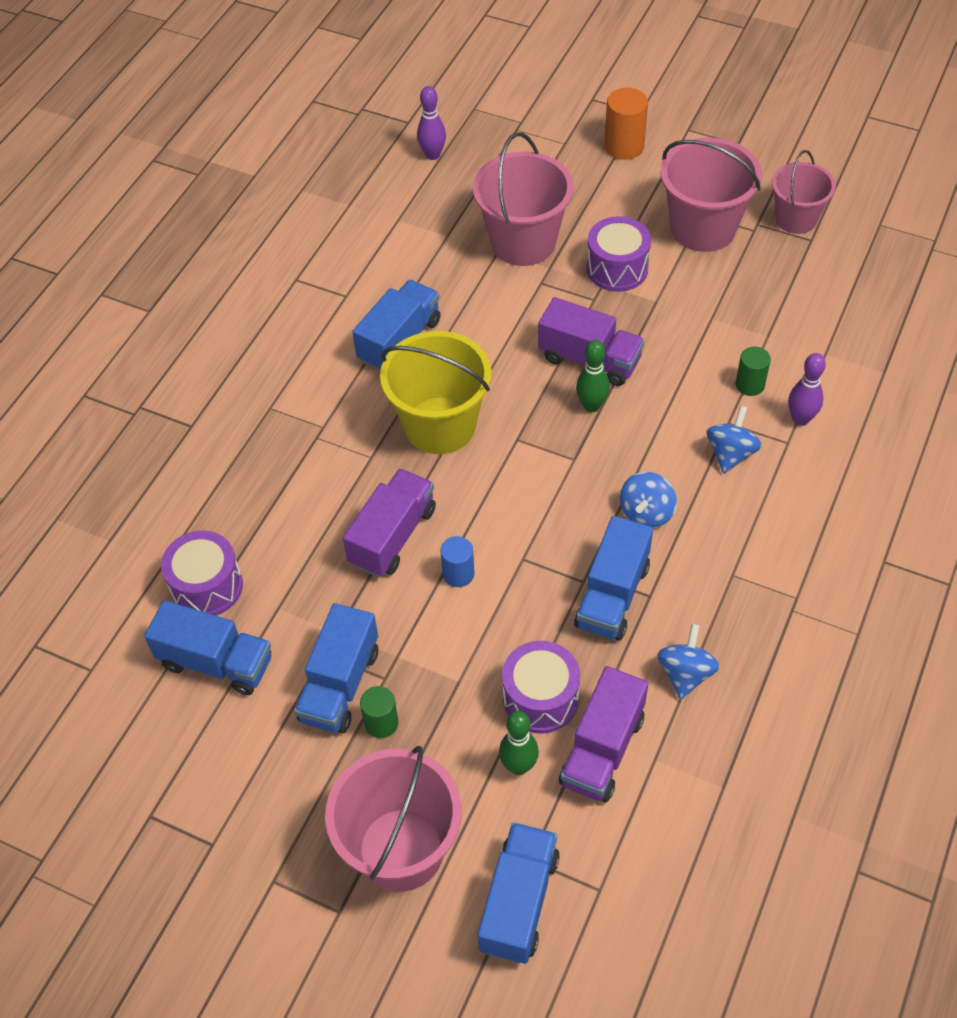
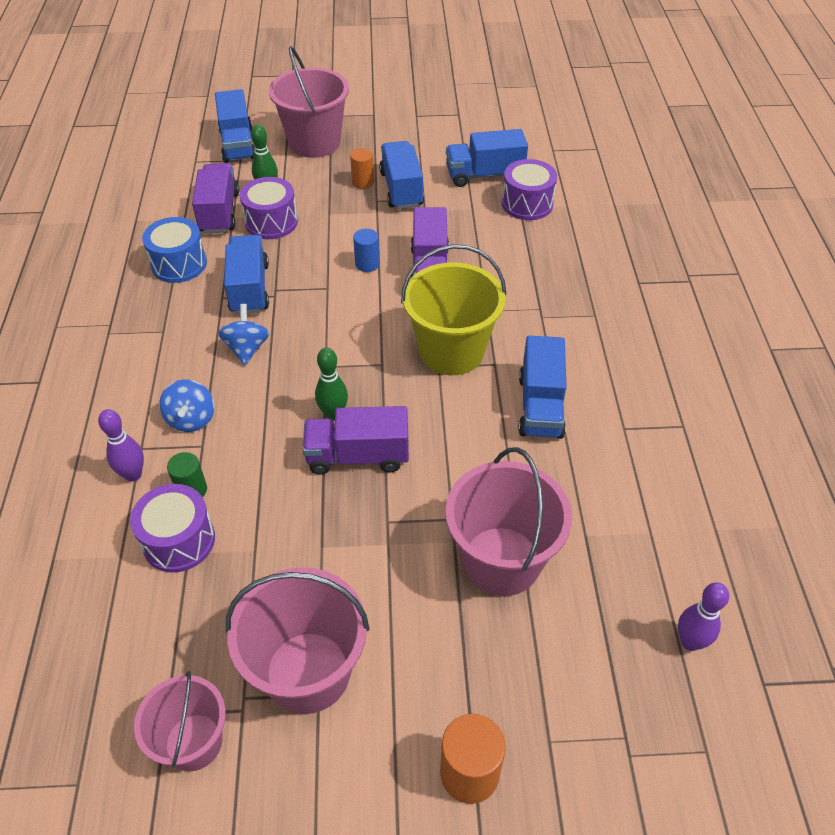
camera: 150 degrees right, 5 degrees down
(381, 723) = (363, 182): green cylinder -> orange cylinder
(617, 268) = (382, 569): purple drum -> purple drum (179, 540)
(685, 673) = (179, 264): blue spinning top -> blue drum

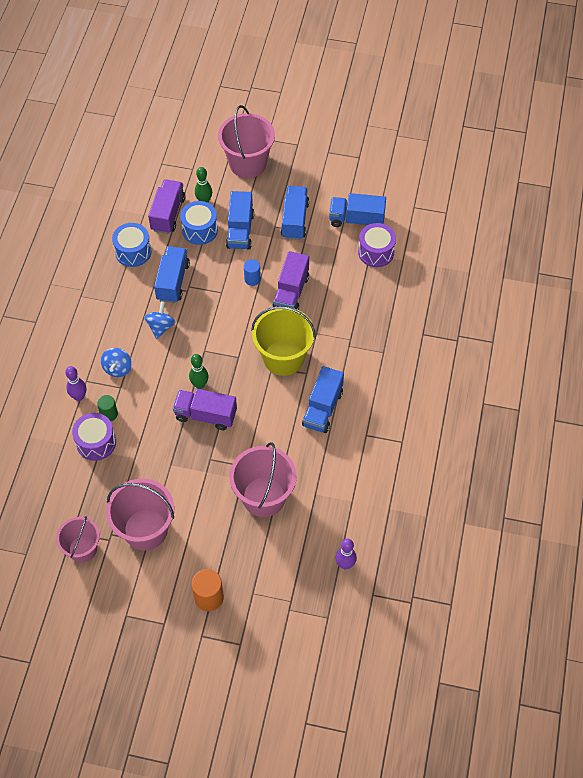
camera: 15 degrees right, 10 degrees up
(238, 144) = (194, 154): blue truck -> blue truck (240, 230)
(271, 222) = (200, 230): purple drum -> blue drum
(363, 182) = (270, 208): orange cylinder -> none

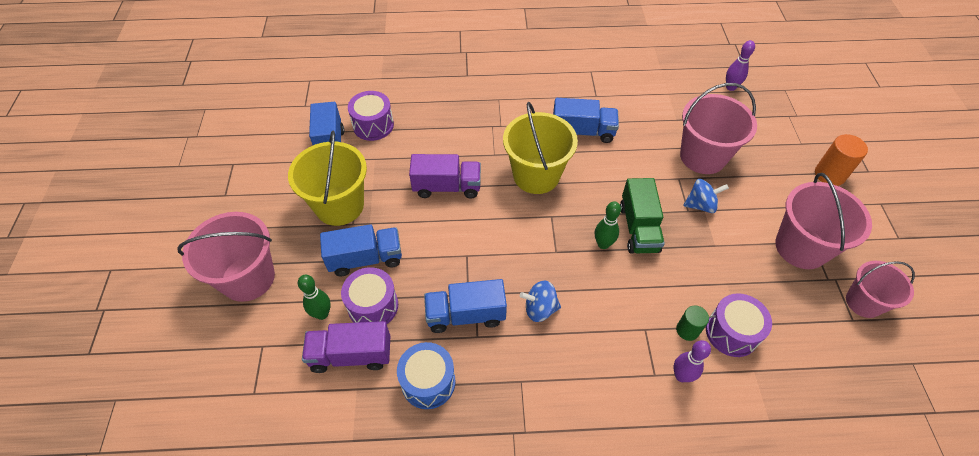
camera: 105 degrees left, 5 degrees down
(118, 368) = (620, 341): blue spinning top -> blue spinning top (700, 205)
(200, 230) = (373, 306): blue drum -> purple drum
(206, 415) = (638, 228): purple truck -> green truck
(252, 279) = (438, 228): blue cylinder -> none
(295, 220) = (339, 206): blue truck -> yellow bucket

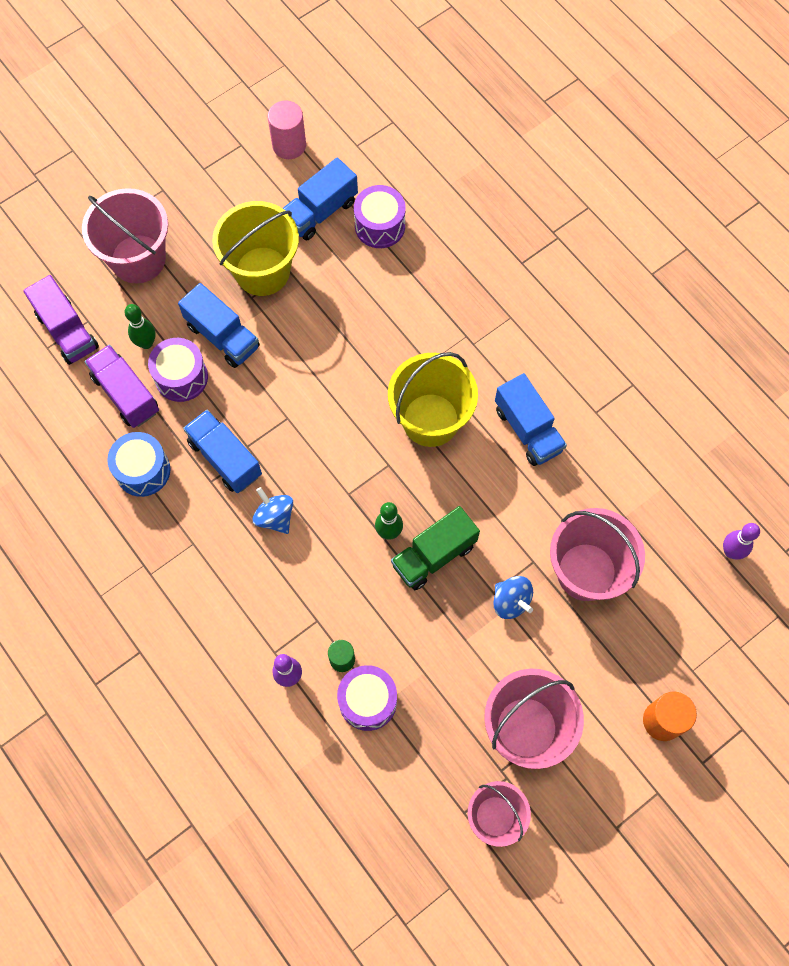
camera: 55 degrees right, 15 degrees up
(264, 138) = (289, 145): none -> pink cylinder
(447, 187) = (353, 347): purple truck -> purple truck (67, 331)

